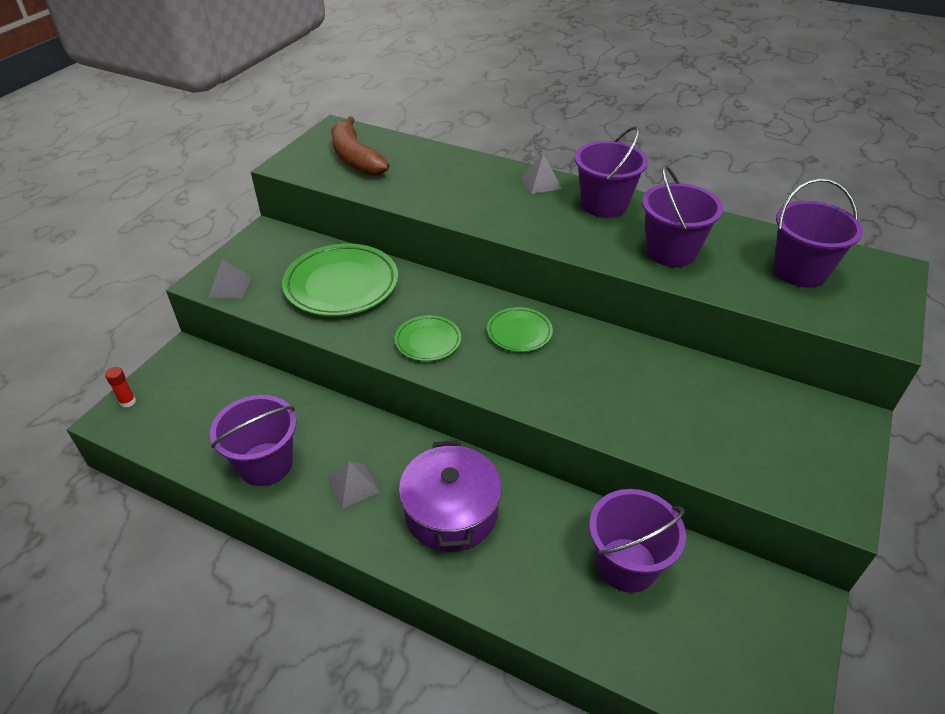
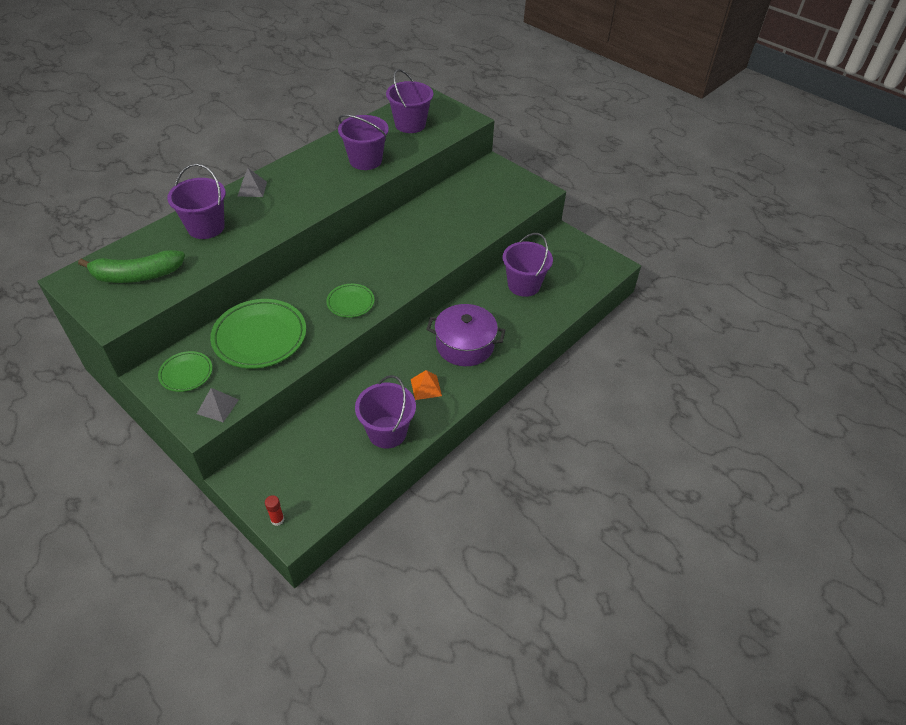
camera: 75 degrees left, 5 degrees up
(353, 485) = (426, 387): grey pyramid -> orange pyramid
(355, 158) = (137, 275): brown banana -> green banana
(519, 332) = (366, 259): green plate -> green plate (186, 373)
(604, 205) = (299, 170): purple bucket -> purple bucket (206, 227)

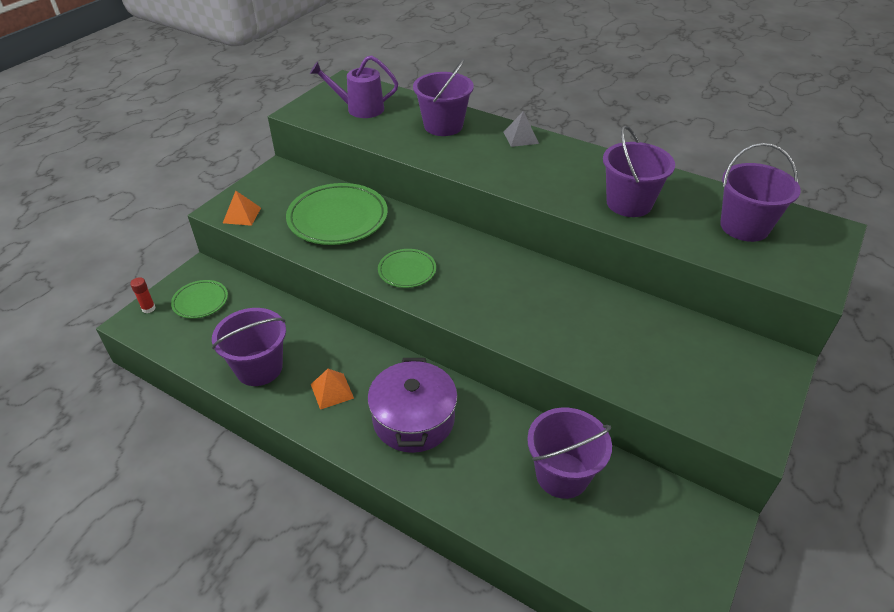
camera: 80 degrees right, 5 degrees down
(137, 275) = (359, 109): green banana -> purple watering can
(186, 373) = (282, 187): green plate -> green plate (200, 301)
(217, 406) = (242, 215): grey pyramid -> orange pyramid

